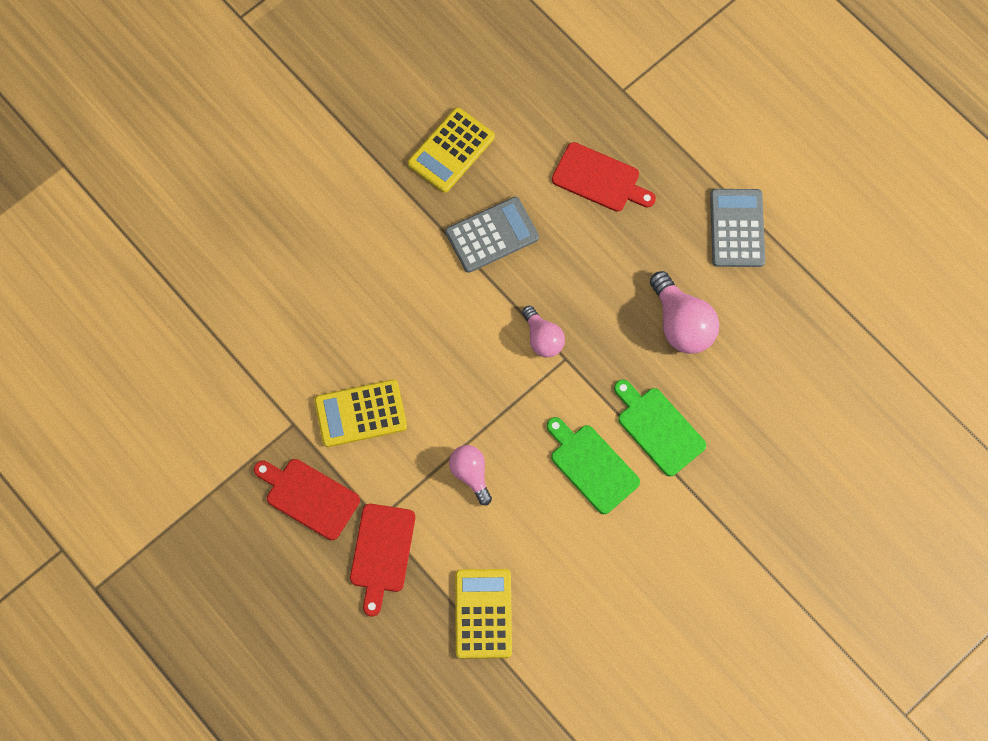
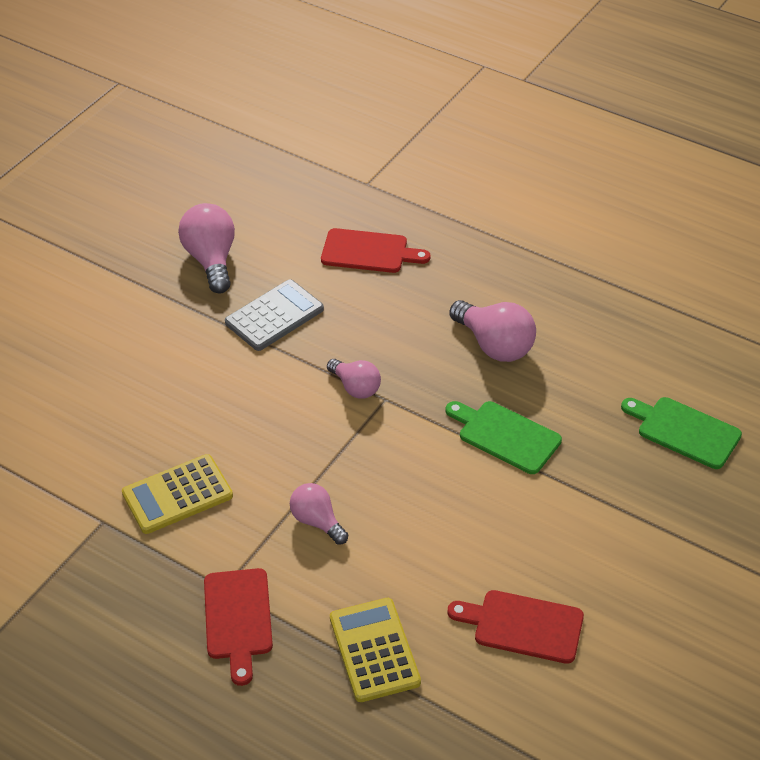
camera: 15 degrees left, 25 degrees down
(309, 497) = (138, 585): red cutting board -> red cutting board (523, 626)
(451, 150) = (211, 260): yellow calculator -> pink light bulb
(591, 466) = (447, 484): green cutting board -> green cutting board (684, 431)
(737, 228) = (519, 261): grey calculator -> none

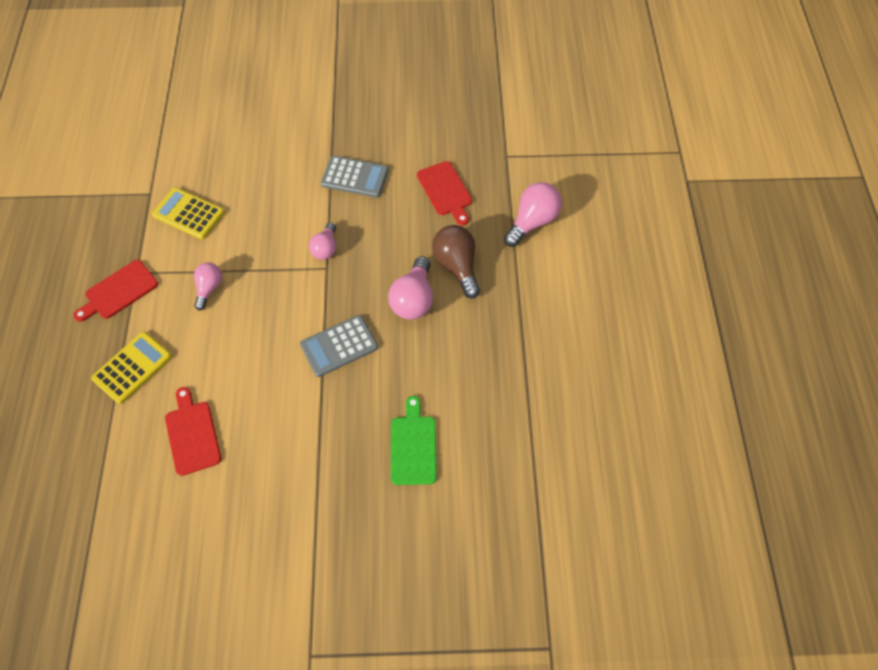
camera: 55 degrees right, 15 degrees up
(211, 260) = (378, 122): pink light bulb -> pink light bulb (532, 222)
(480, 290) = (457, 266): none -> brown light bulb
(505, 436) = (339, 346): green cutting board -> grey calculator

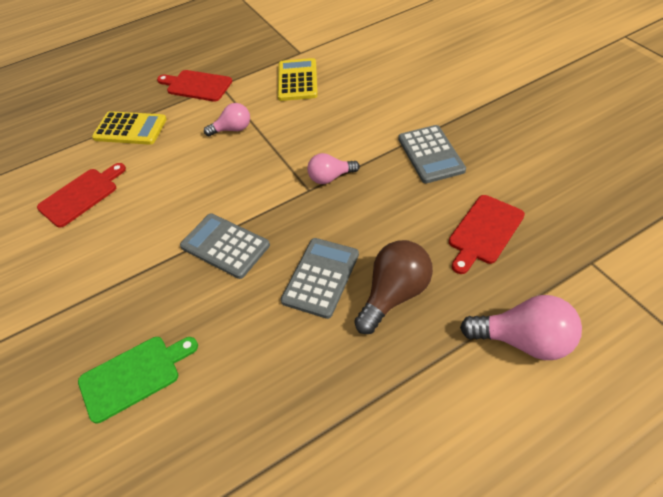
camera: 65 degrees right, 10 degrees down
(413, 299) = (321, 277): pink light bulb -> grey calculator

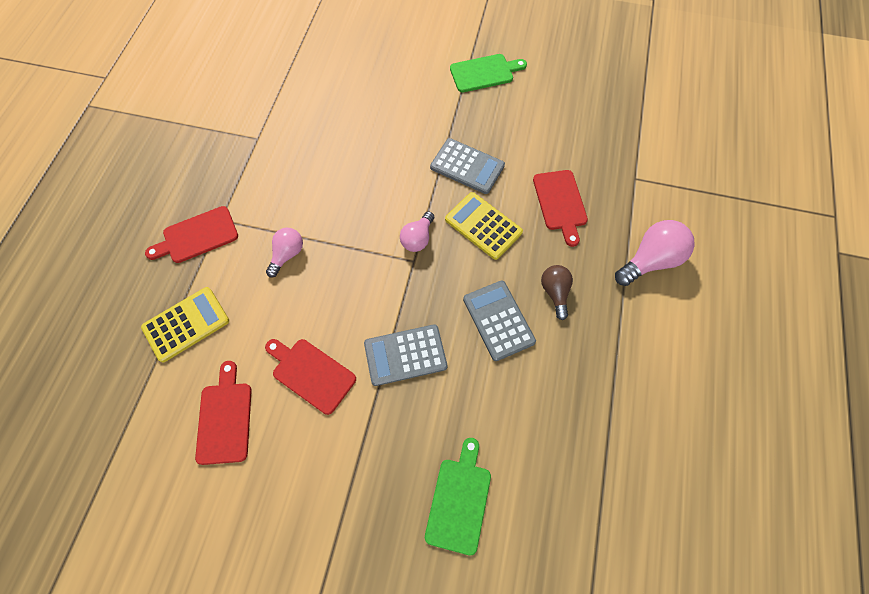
camera: 50 degrees left, 15 degrees up
(155, 209) = (311, 373): none -> red cutting board
(297, 80) = (288, 168): yellow calculator -> yellow calculator (483, 226)
(394, 294) = (555, 292): brown light bulb -> brown light bulb, size x0.63
(528, 99) = (484, 73): none -> green cutting board

